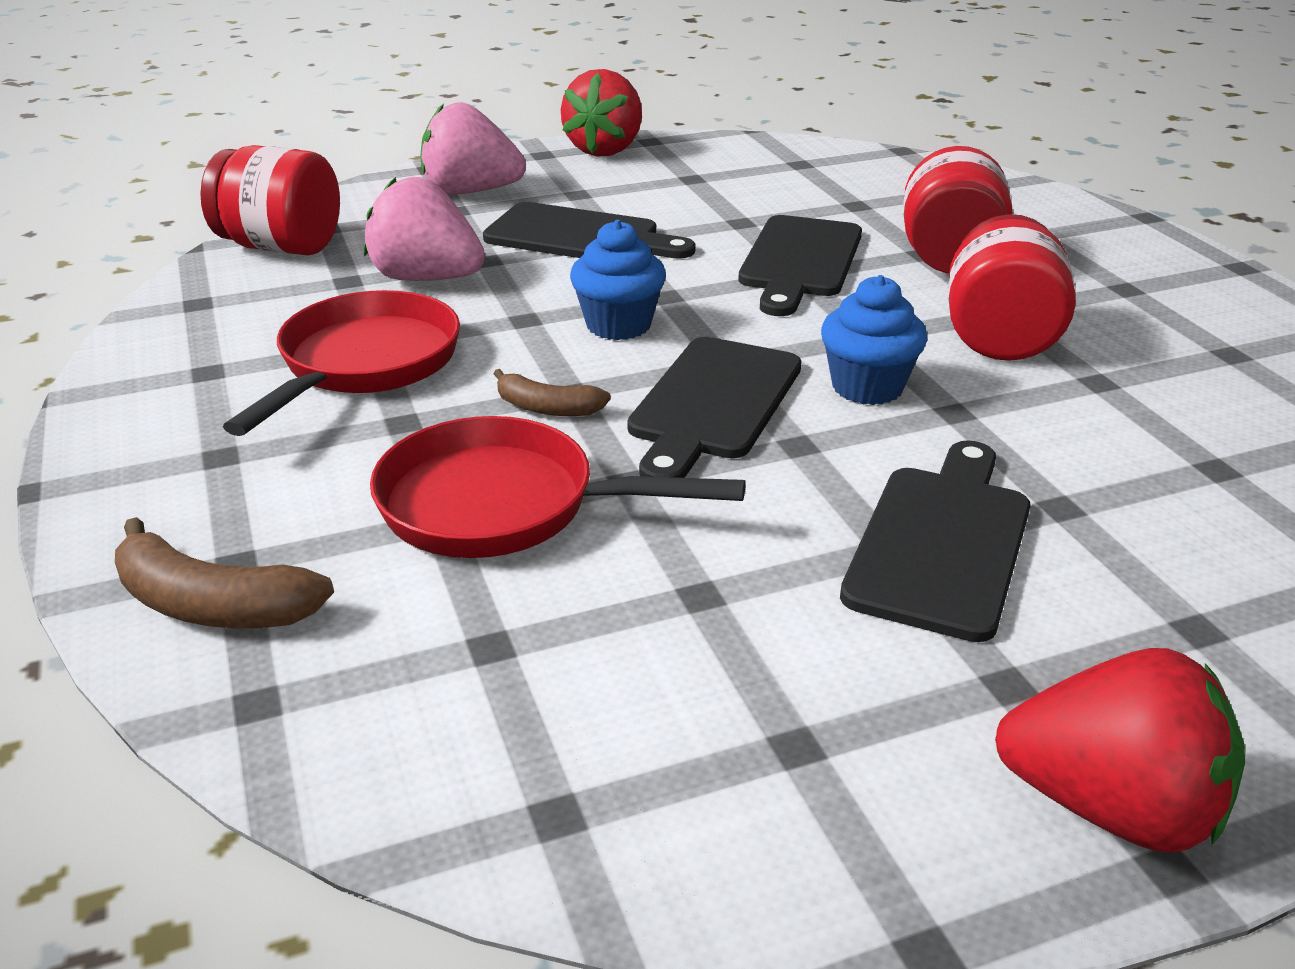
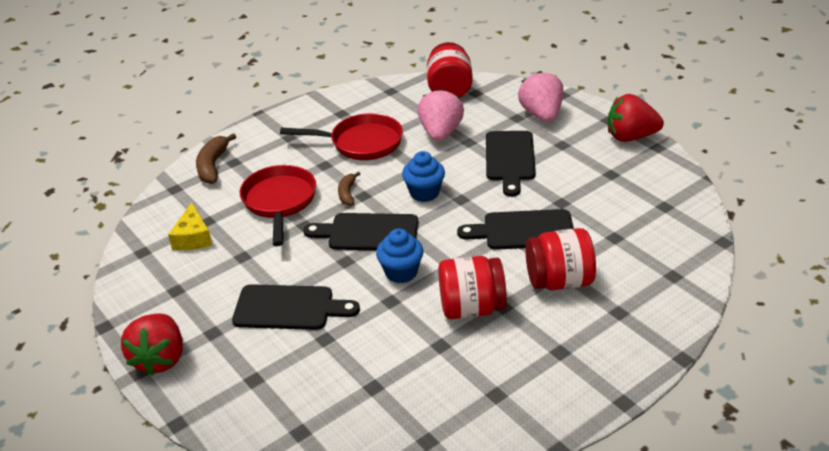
camera: 75 degrees right, 5 degrees up
(556, 683) = (193, 238): none -> yellow cheese

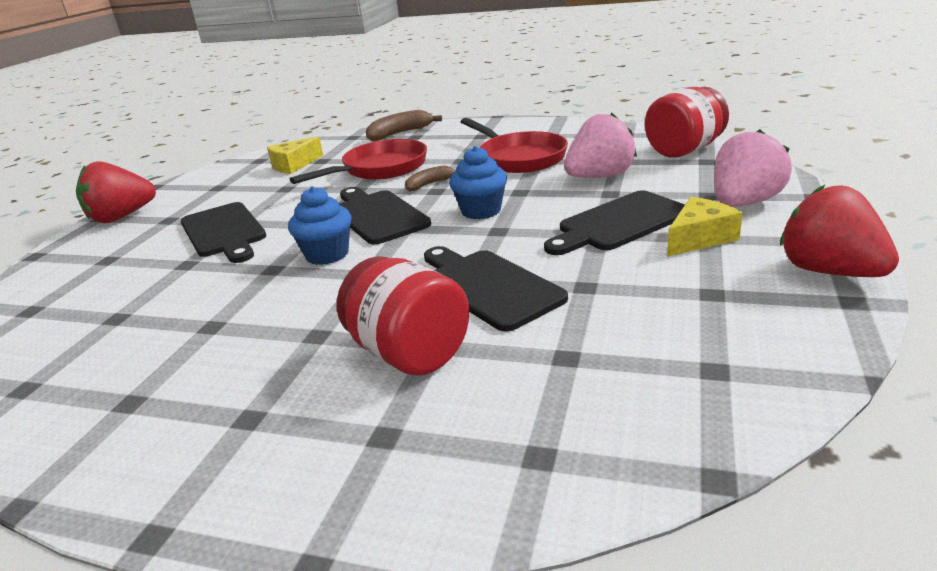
camera: 55 degrees right, 10 degrees down
(471, 308) = (296, 317): red jar -> none
(559, 147) = (699, 238): none -> yellow cheese

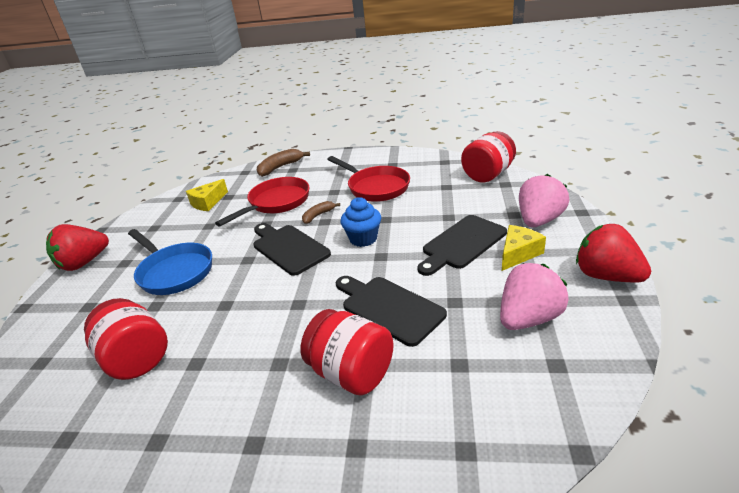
camera: 10 degrees left, 5 degrees up
(141, 315) = (136, 359): none -> red jar
(224, 232) = (174, 272): black cutting board -> blue pan
(327, 255) = (262, 288): blue cupcake -> none
(599, 177) = (437, 202): pink strawberry -> pink strawberry (528, 318)

